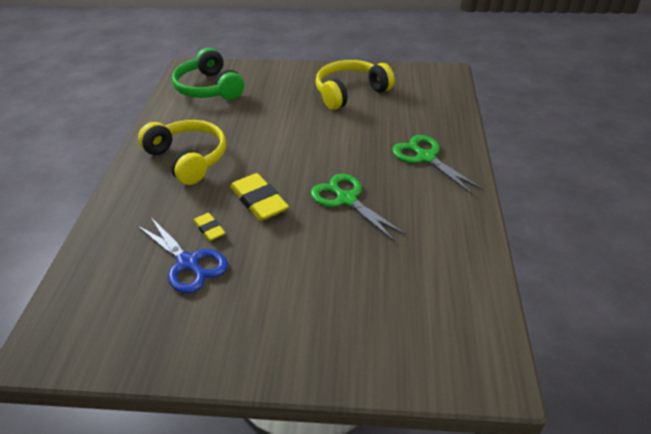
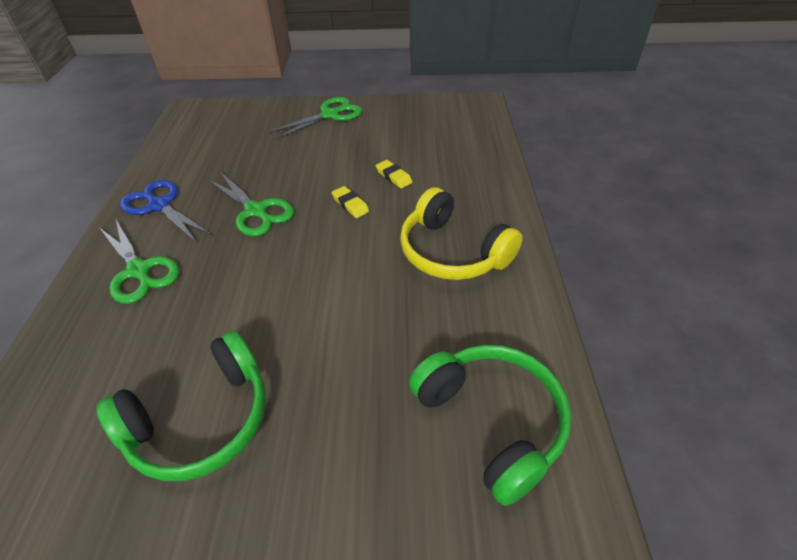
camera: 175 degrees right, 5 degrees up
(188, 263) = (402, 151): blue scissors -> blue scissors (159, 206)
(259, 201) = (350, 204): yellow eraser -> yellow eraser, size x0.54
(267, 342) = (330, 115): none -> green scissors
(350, 92) = (202, 420): yellow headphones -> green headphones

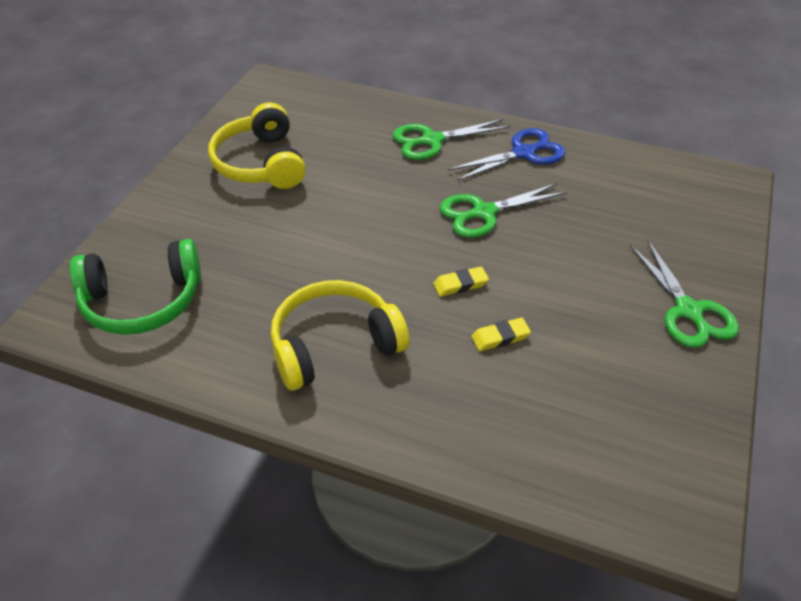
camera: 110 degrees right, 0 degrees up
(202, 420) = (261, 163): green headphones -> yellow headphones

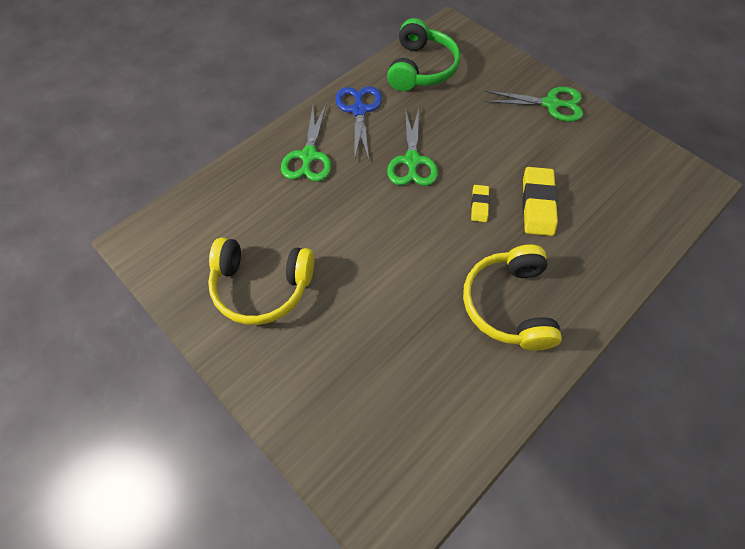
camera: 65 degrees left, 15 degrees up
(143, 301) = (400, 436): green headphones -> green headphones (421, 68)
(500, 337) = (537, 204): yellow eraser -> yellow eraser, size x1.84

